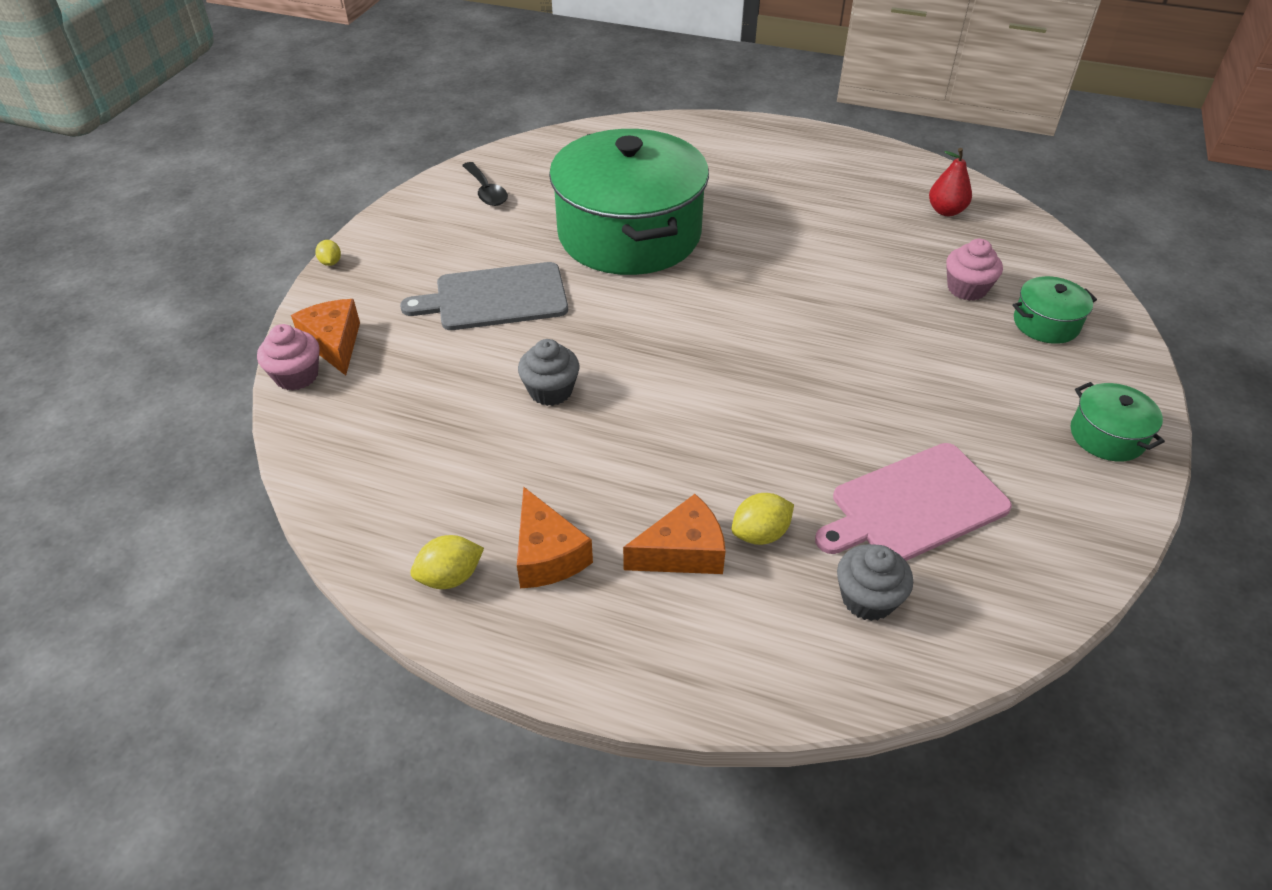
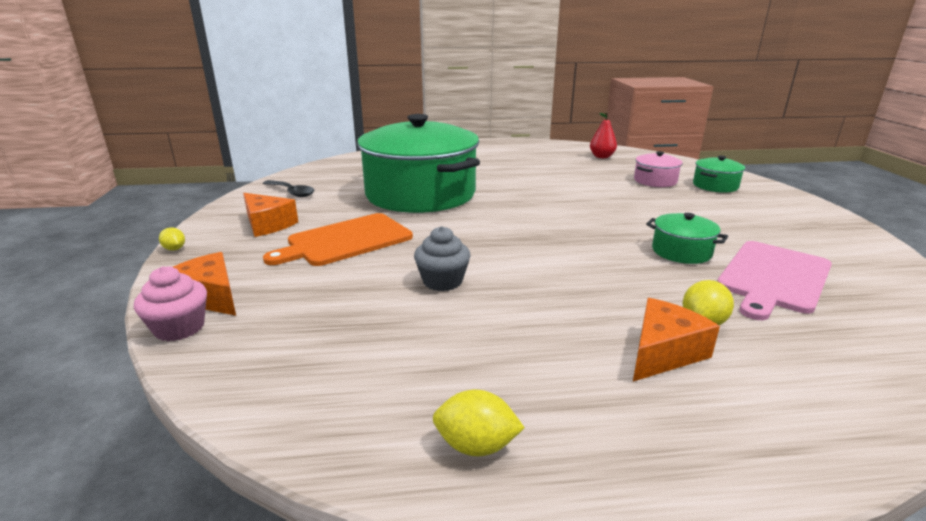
camera: 25 degrees left, 20 degrees down
(450, 577) = (476, 445): yellow lemon -> yellow lemon turned 60 degrees clockwise
(495, 298) = (346, 241): grey cutting board -> orange cutting board
(547, 555) = (554, 392): orange cheese -> orange cheese (267, 224)
(867, 599) = (827, 339): grey cupcake -> none
(966, 288) = (655, 181): pink cupcake -> pink pot
(1107, 436) = (818, 221): green pot -> green pot (681, 251)

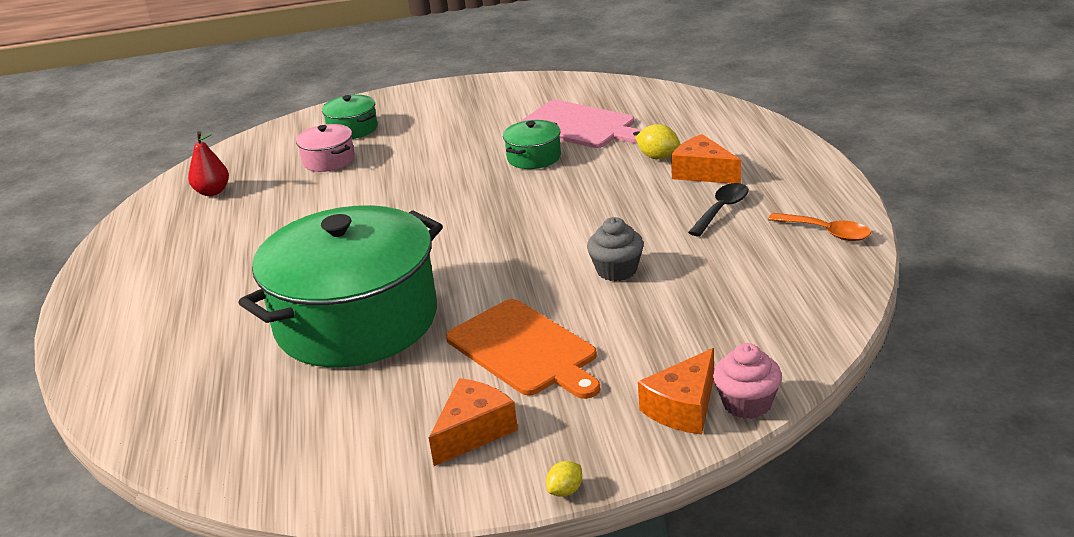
camera: 90 degrees left, 5 degrees up
(291, 192) = (331, 450): black spoon -> black spoon (721, 210)
(476, 445) = (826, 232): yellow lemon -> orange spoon

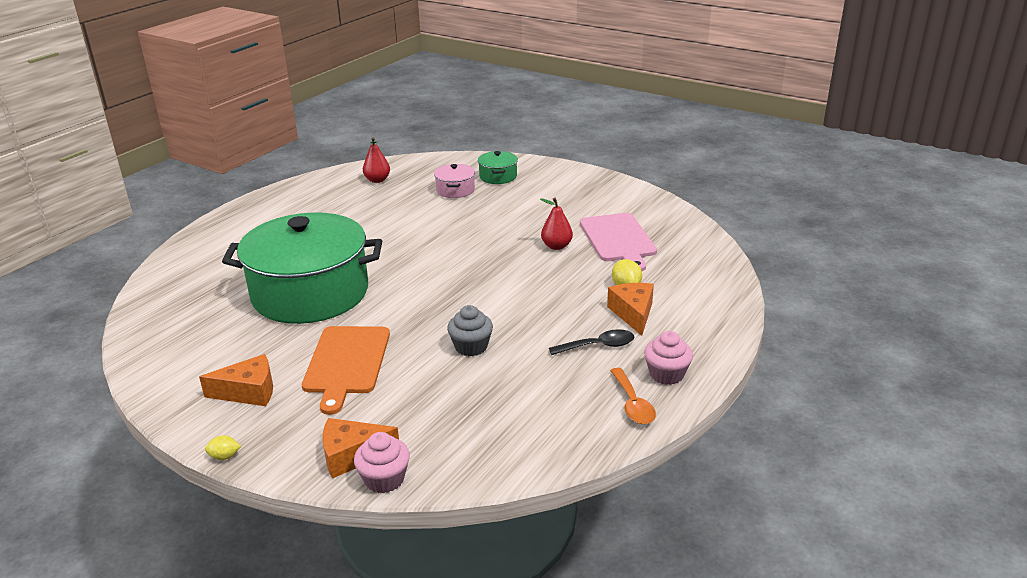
camera: 40 degrees right, 0 degrees up
(534, 157) = (556, 246): green pot -> red pear
(810, 199) = (666, 374): none -> pink cupcake

